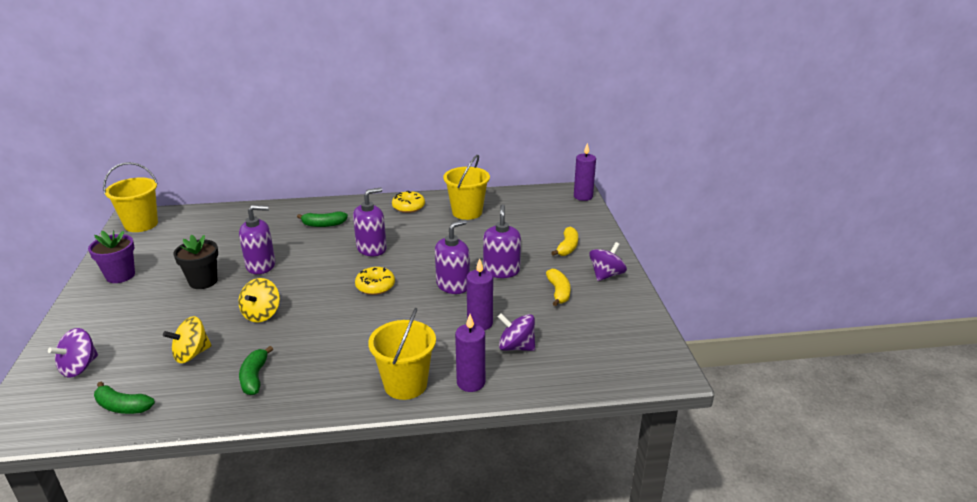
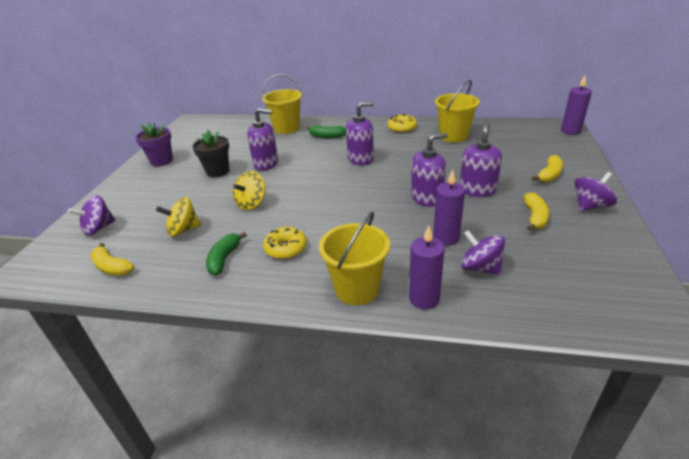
camera: 20 degrees right, 5 degrees up
(123, 406) = (112, 267): green banana -> yellow banana
(141, 224) = (193, 126): yellow bucket -> yellow bucket (286, 128)
(375, 286) = (355, 191): yellow donut -> yellow donut (286, 248)

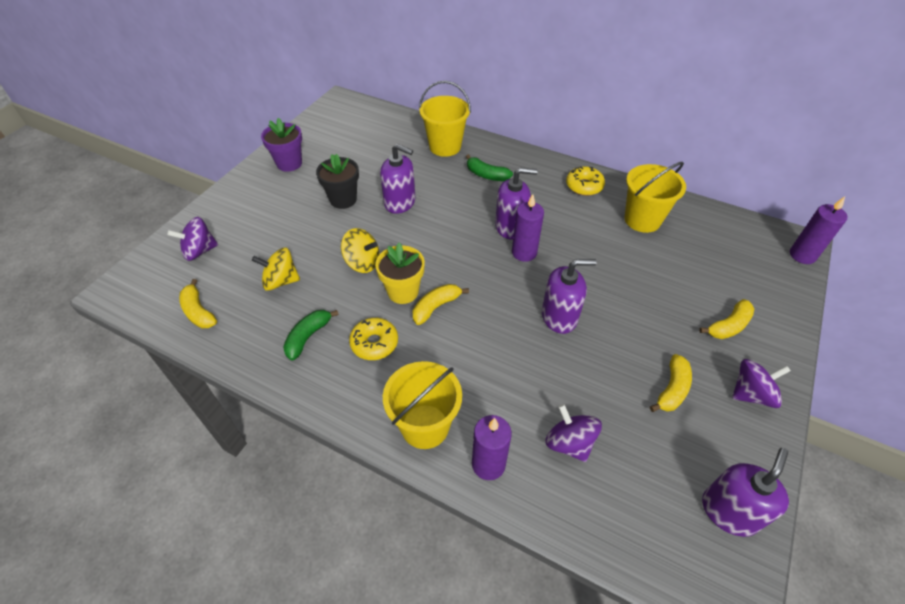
camera: 15 degrees right, 15 degrees up
(251, 203) = (362, 263): yellow spinning top -> yellow spinning top turned 120 degrees counterclockwise
(294, 212) = (403, 292): none -> yellow flower pot
(327, 215) = (436, 307): none -> yellow banana
(446, 238) = (552, 386): purple candle -> purple candle (524, 252)
(477, 190) = (625, 323): purple soap dispenser -> purple soap dispenser (729, 511)

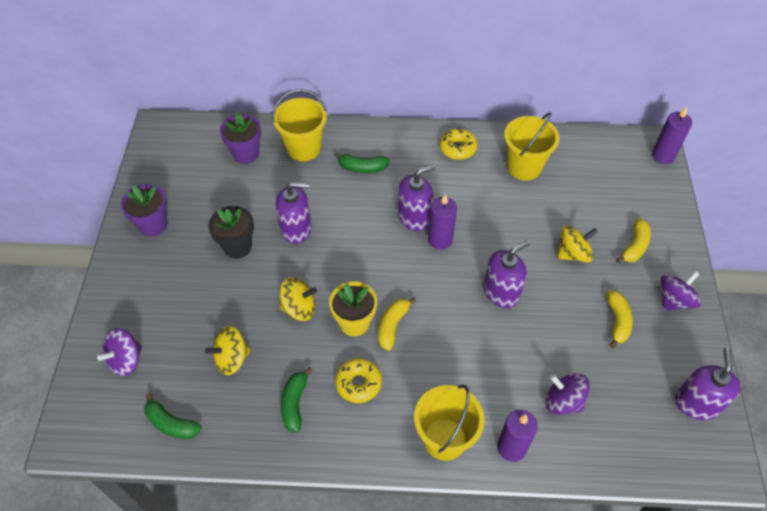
camera: 25 degrees left, 5 degrees up
(199, 312) = (171, 423): yellow banana -> green banana
(395, 136) = (246, 153): none -> purple flower pot
(654, 309) = (573, 253): none -> yellow spinning top

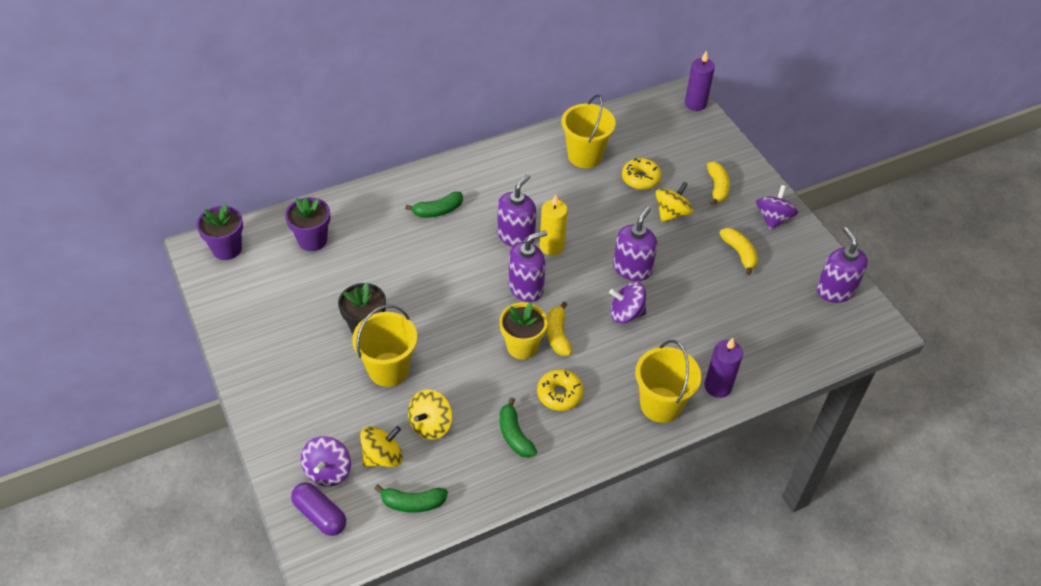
camera: 30 degrees left, 5 degrees down
(94, 396) = (320, 515): none -> purple capsule
(153, 225) = (264, 342): purple flower pot -> purple flower pot (227, 249)
(296, 229) = (412, 289): purple soap dispenser -> purple soap dispenser (526, 288)
(299, 308) = (463, 356): yellow spinning top -> yellow spinning top (383, 457)
(304, 148) = (368, 214): yellow bucket -> yellow bucket (388, 369)
(440, 240) = (551, 246): purple candle -> yellow candle
(457, 148) = (515, 161): yellow donut -> yellow donut (640, 178)
(563, 401) = (735, 333): purple spinning top -> purple spinning top (626, 313)

